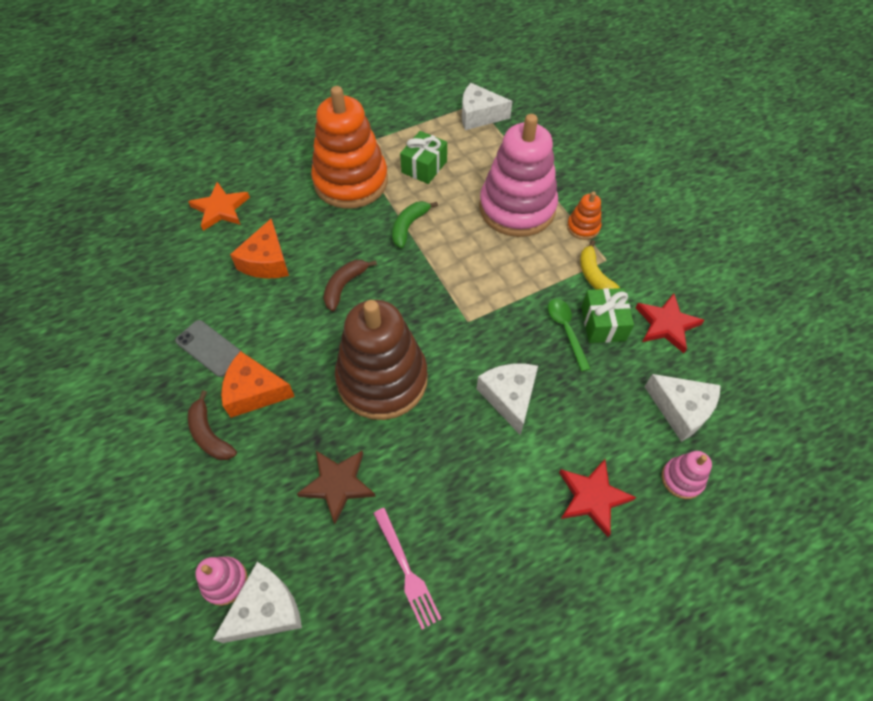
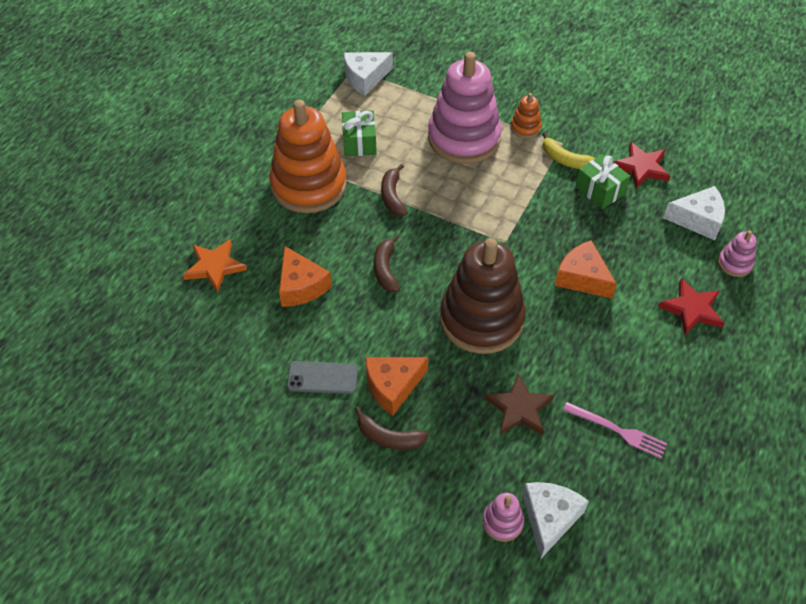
camera: 35 degrees left, 5 degrees down
(409, 226) = (392, 196): green banana -> brown banana
(509, 397) = (582, 278): white cheese -> orange cheese
(566, 330) = (579, 209): green spoon -> none

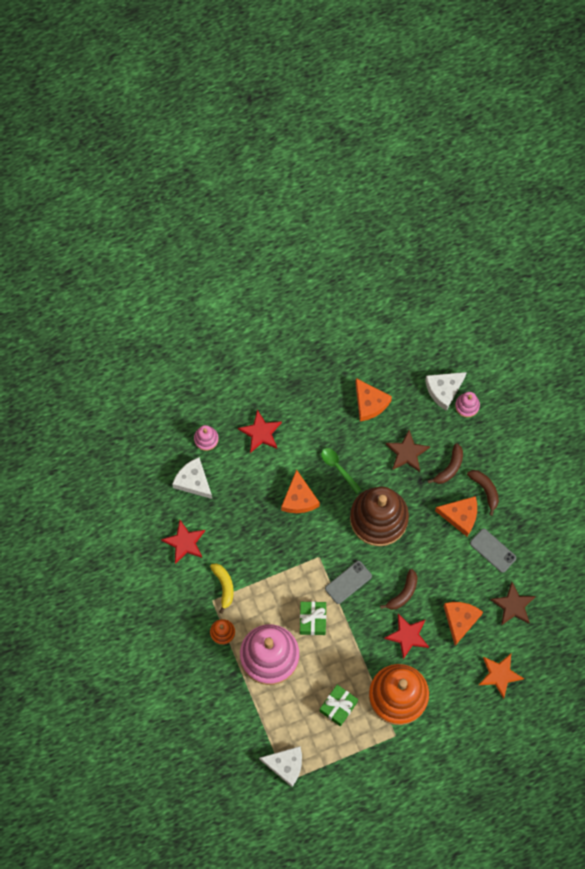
camera: 140 degrees left, 20 degrees up
(251, 339) = (513, 605): none -> brown star
(345, 236) = (407, 636): none -> red star
(392, 196) = (354, 644): brown banana -> brown banana (449, 467)
(452, 241) = (348, 582): none -> grey phone
(575, 336) = (338, 468): none -> green spoon
(600, 190) = (227, 547): green gift -> green gift (312, 620)
(618, 431) = (369, 403): pink fork -> orange cheese

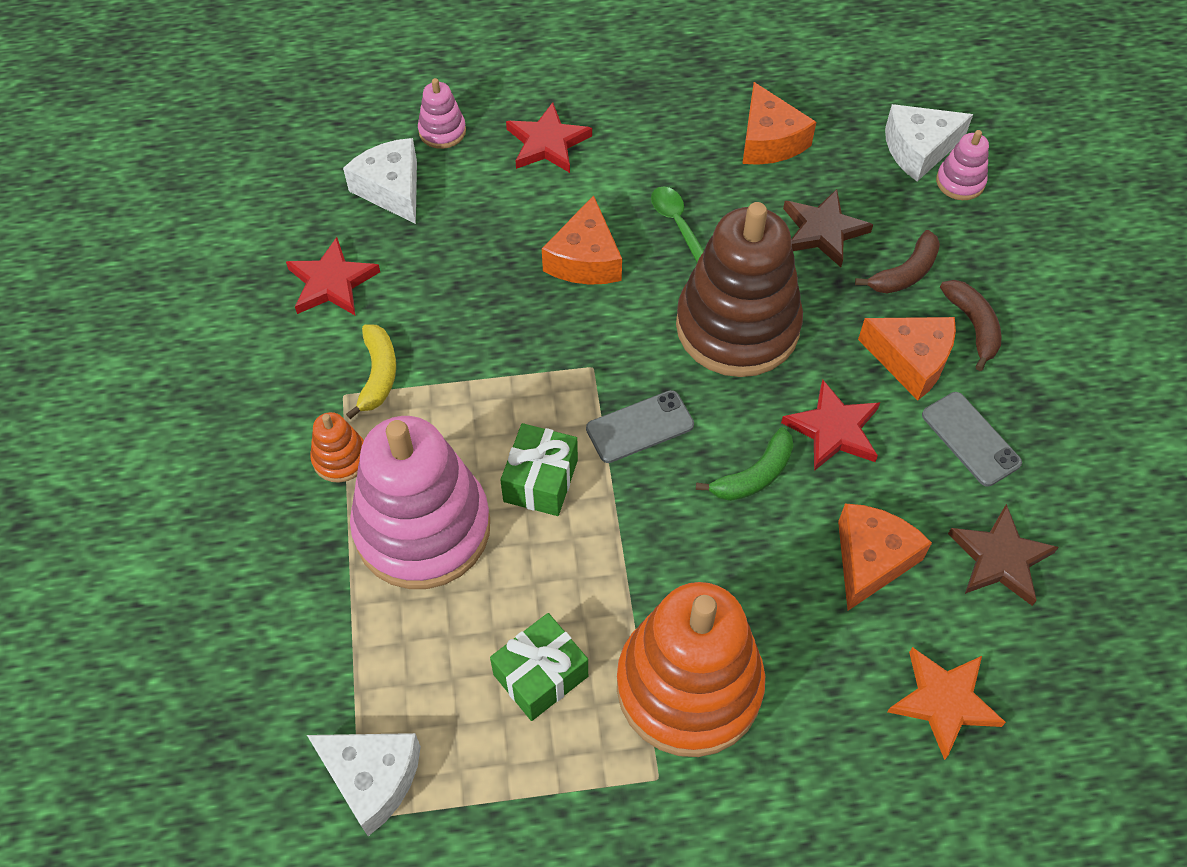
camera: 15 degrees right, 15 degrees down
(403, 593) = (754, 475): brown banana -> green banana
(407, 636) = (742, 563): red star -> red star (833, 429)

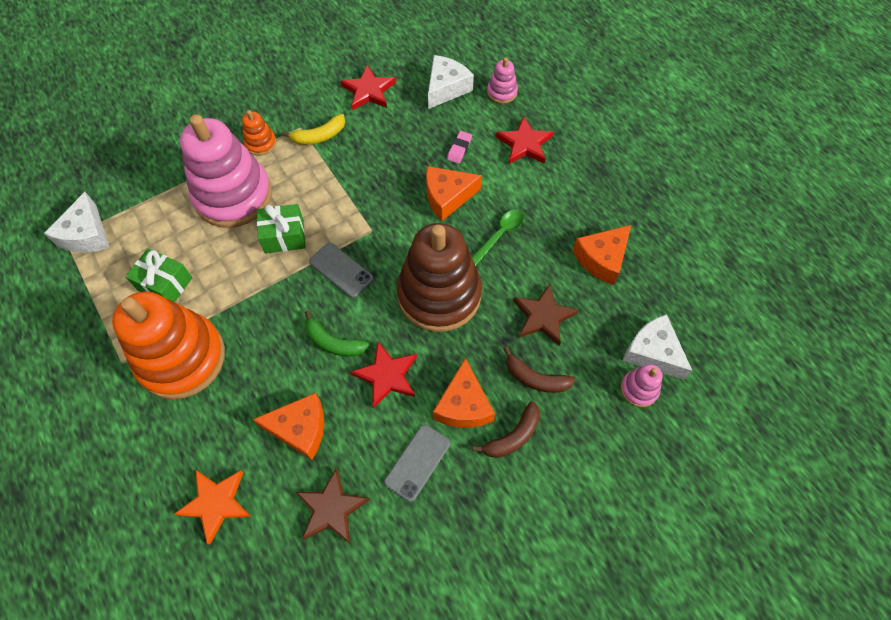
camera: 65 degrees right, 5 degrees up
(511, 215) = (459, 149): none -> pink eraser

